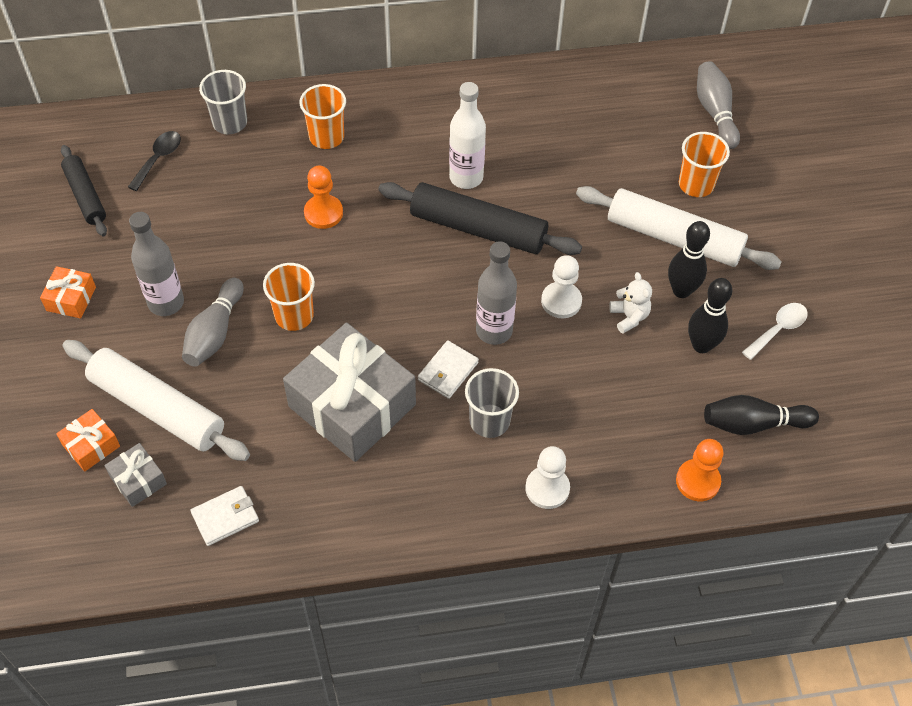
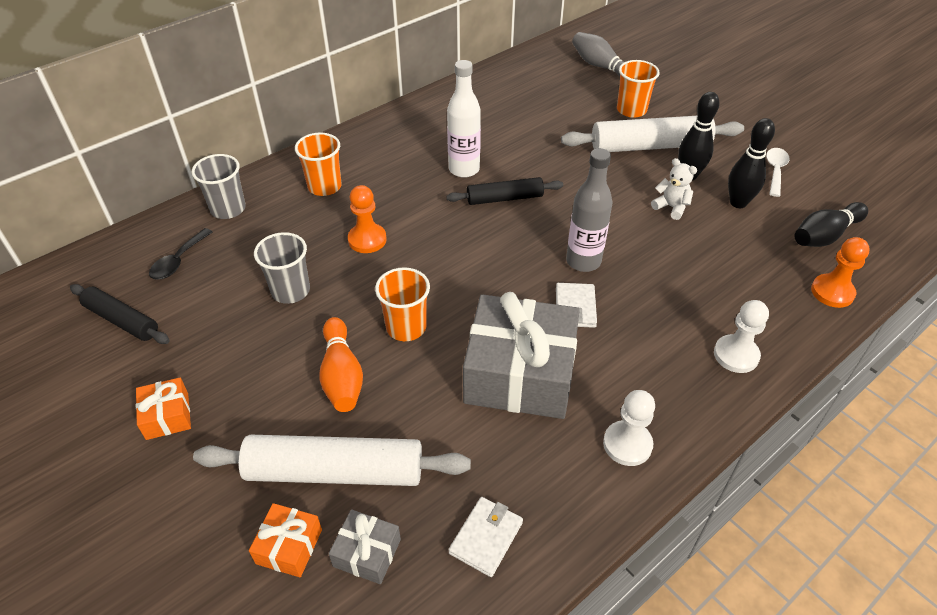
camera: 30 degrees left, 10 degrees down
(158, 158) = (178, 261): black spoon -> black spoon turned 150 degrees counterclockwise
(166, 303) = (273, 373): grey bottle -> none
(215, 332) = (342, 375): grey bowling pin -> orange bowling pin
(478, 229) = (505, 198): black rolling pin -> black rolling pin, size x0.60
(489, 421) = (643, 328): grey cup -> grey cup (290, 291)
(561, 301) = (613, 219): white pawn -> white pawn (627, 444)

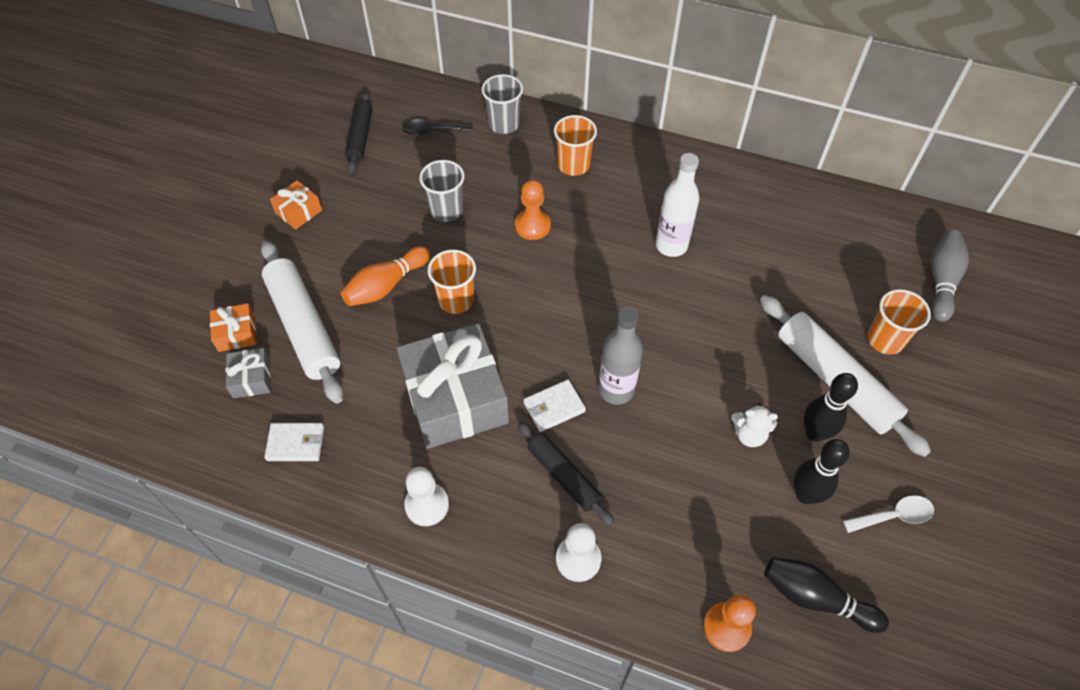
camera: 60 degrees right, 10 degrees up
(505, 198) = (655, 294): black rolling pin -> black rolling pin (563, 476)
(671, 207) = (749, 434): white teddy bear -> white teddy bear turned 90 degrees clockwise

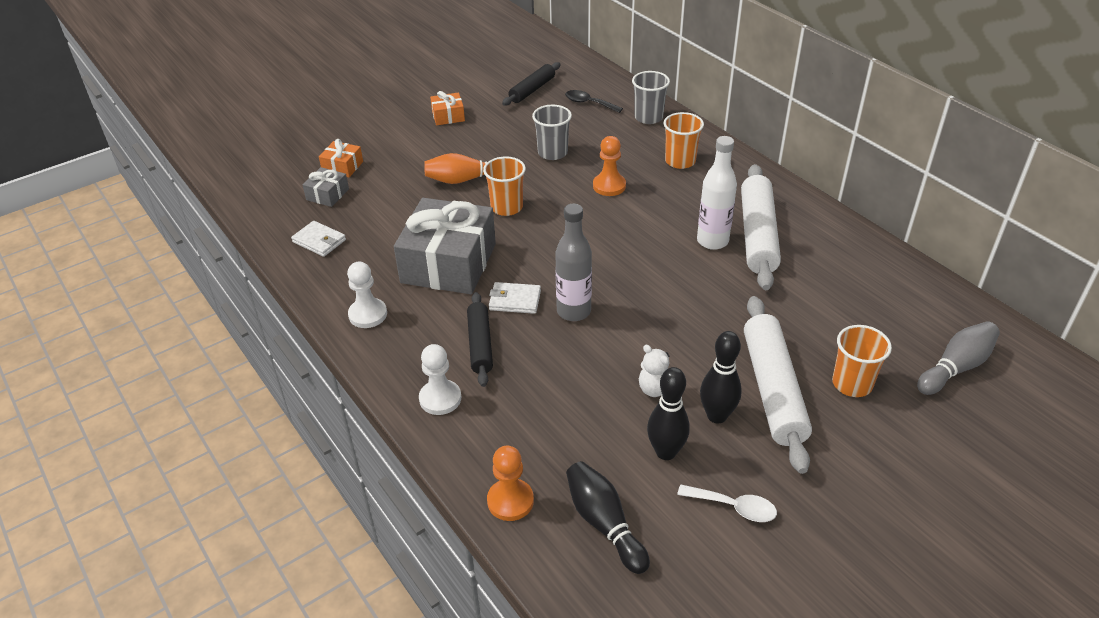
camera: 35 degrees right, 15 degrees down
(304, 326) = (388, 180): white rolling pin -> white rolling pin (758, 235)

